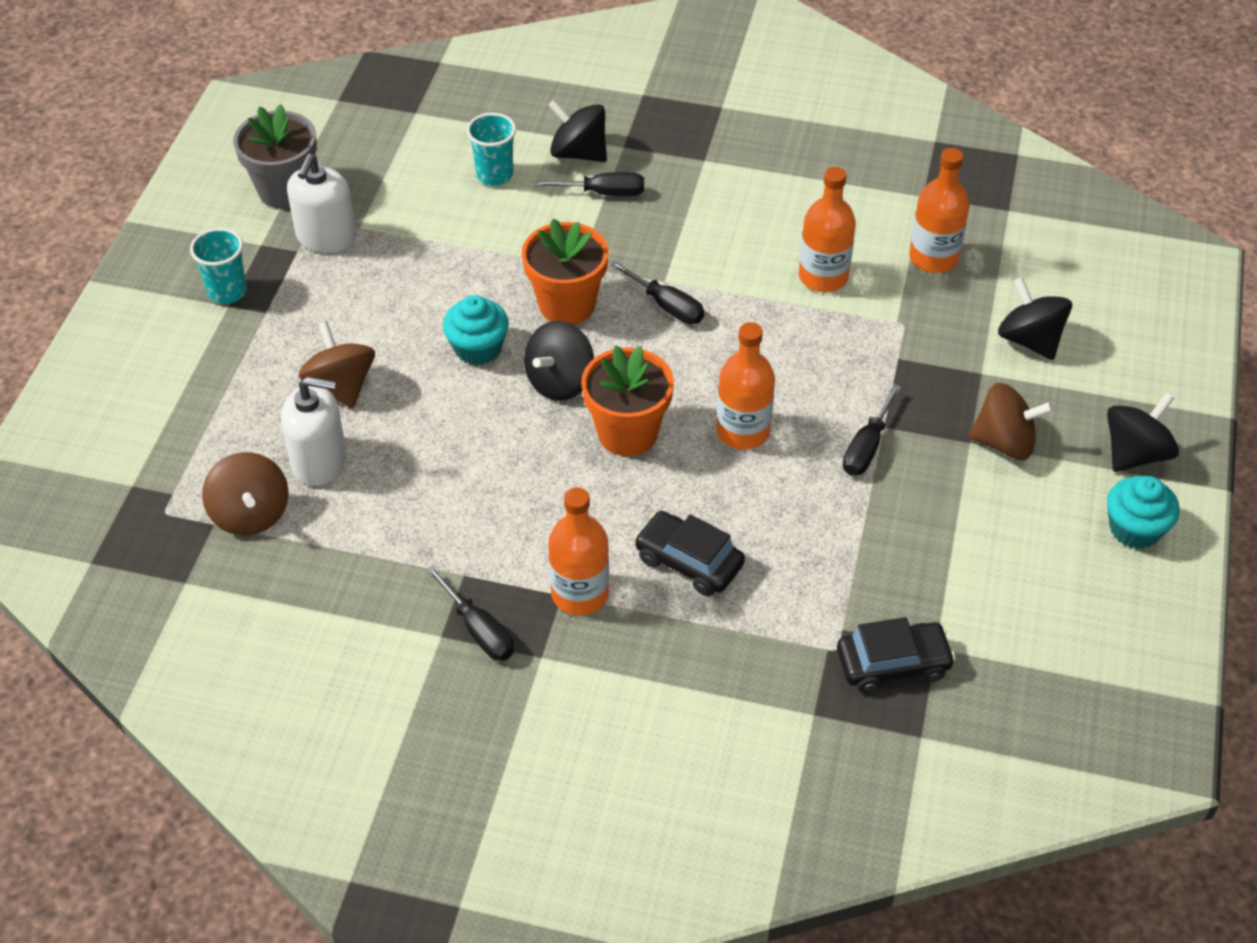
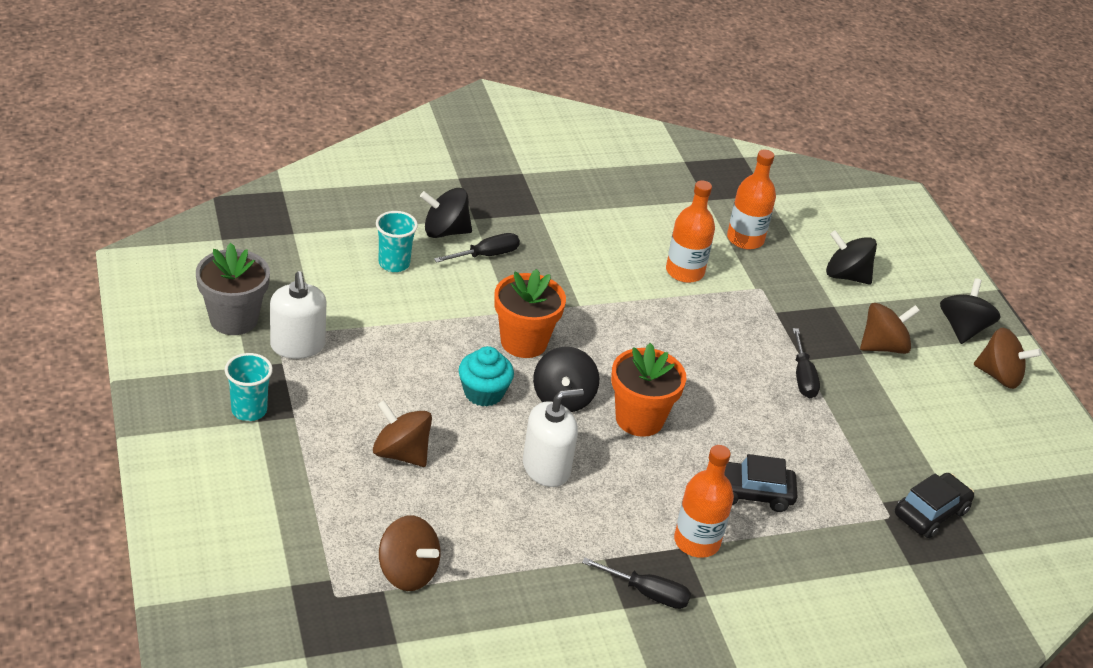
camera: 35 degrees left, 10 degrees down
(319, 461) = (430, 514): white soap dispenser -> white soap dispenser (546, 468)
(666, 305) = (595, 322): black screwdriver -> none
(743, 431) = (715, 392): orange bottle -> none
(1134, 529) = (999, 376): turquoise cupcake -> brown spinning top

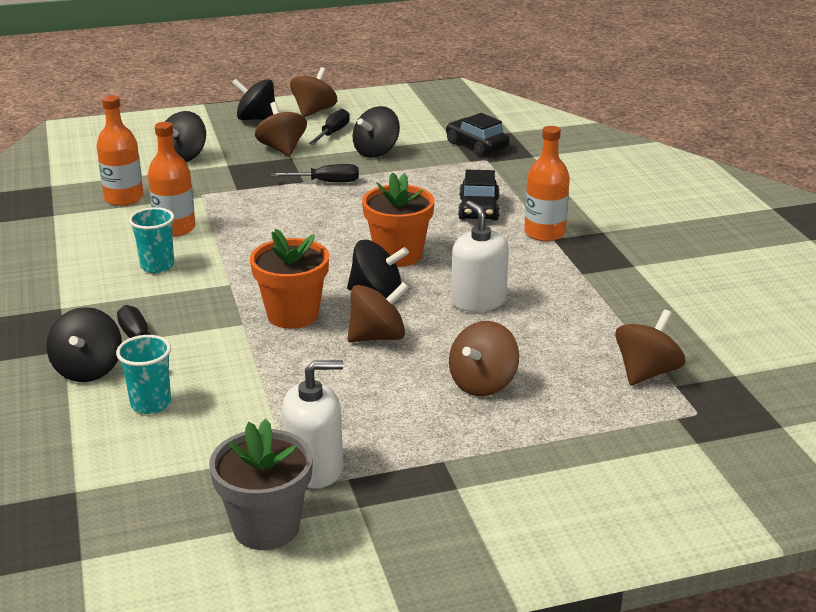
camera: 85 degrees left, 10 degrees down
(249, 410) = (441, 496): turquoise cup -> turquoise cup (157, 266)
(483, 393) = (377, 337): turquoise cupcake -> brown spinning top
(647, 593) = (613, 255): black screwdriver -> black screwdriver (333, 133)
(891, 421) = (376, 152): none -> black spinning top

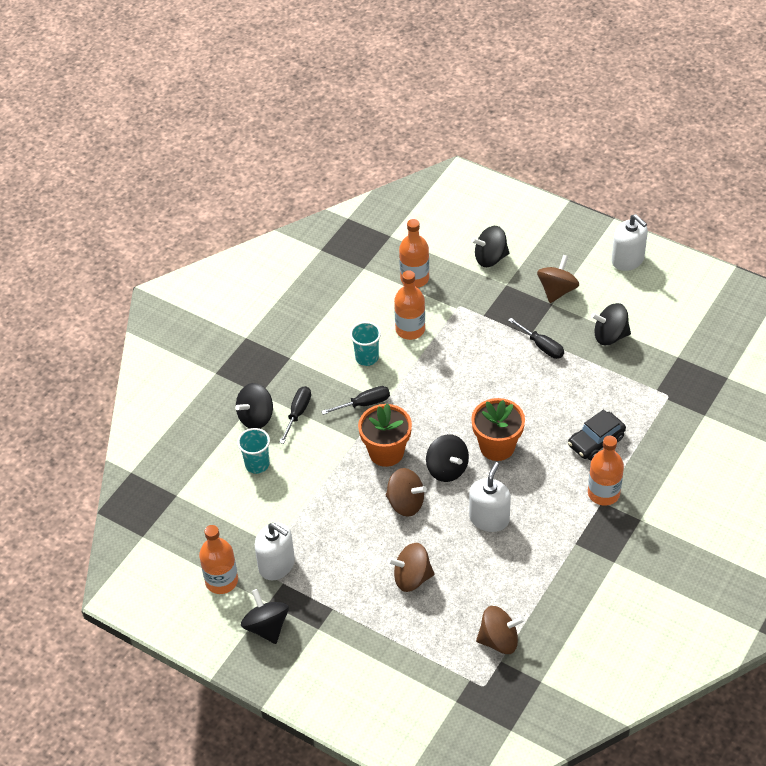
camera: 50 degrees right, 20 degrees up
(256, 119) = (581, 243): black spinning top -> black spinning top (266, 627)
(266, 527) = (221, 581): grey flower pot -> orange bottle
(314, 111) = (627, 260): brown spinning top -> white soap dispenser
(333, 133) = (609, 295): black screwdriver -> black screwdriver (364, 404)
(476, 145) = (683, 376): black car -> none

